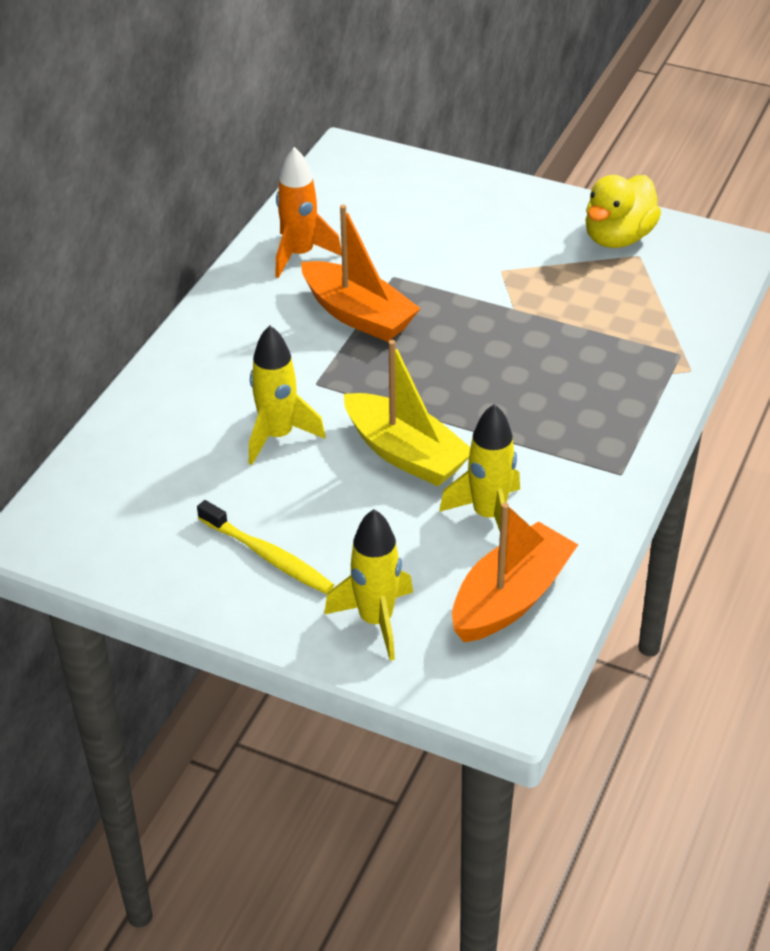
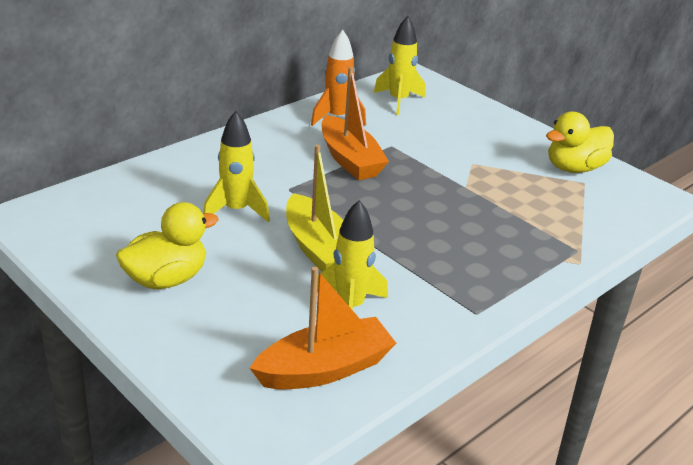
camera: 20 degrees right, 10 degrees down
(268, 556) = (166, 279): yellow toothbrush -> yellow duck
(376, 620) = (208, 348): yellow rocket -> yellow rocket (398, 101)

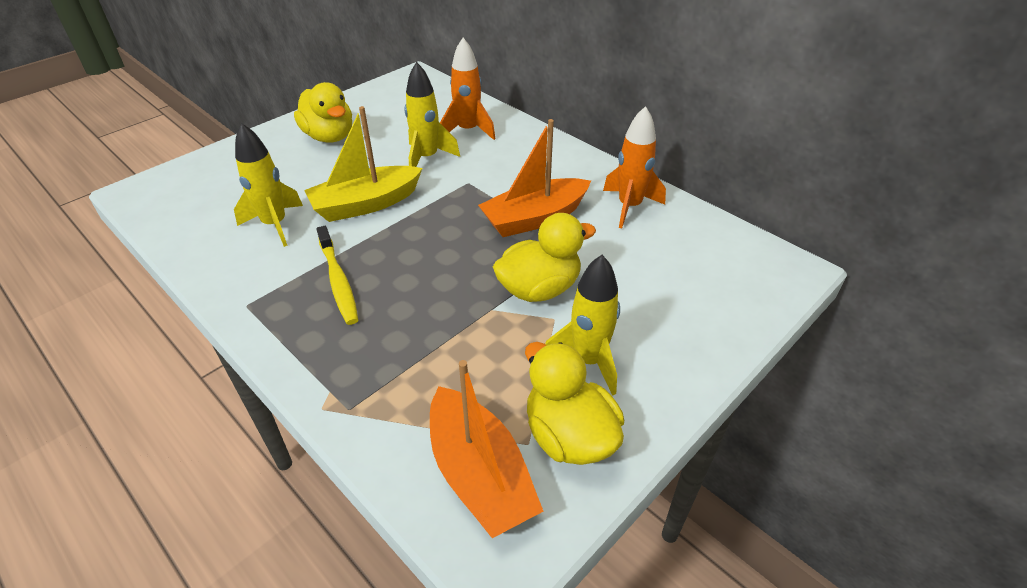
camera: 90 degrees right, 10 degrees up
(185, 184) = (468, 131): none -> orange rocket
(325, 369) = (199, 214): orange boat -> orange boat (479, 474)
(398, 101) = (701, 254): yellow rocket -> yellow rocket (588, 361)
(438, 261) = (338, 281): none -> yellow toothbrush
(440, 166) = (539, 288): none -> yellow duck

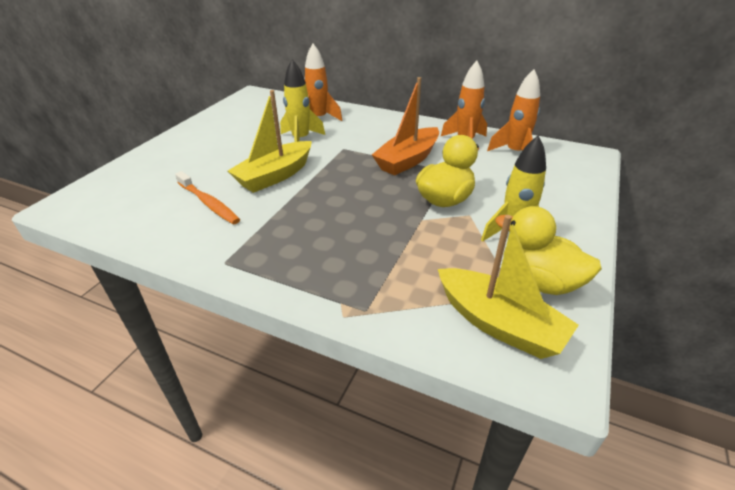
camera: 20 degrees left, 5 degrees down
(275, 225) = (209, 203): yellow rocket -> orange toothbrush
(329, 136) = (212, 140): yellow duck -> none
(338, 281) = (291, 228): yellow toothbrush -> none
(479, 474) = (498, 324): orange boat -> yellow boat
(685, 240) = (515, 153): none -> orange rocket

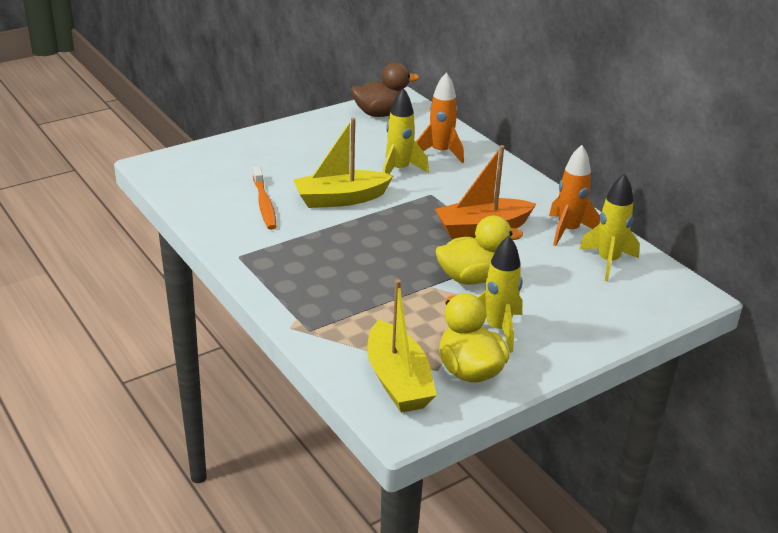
camera: 30 degrees right, 5 degrees down
(247, 106) = (381, 114): none -> brown duck
(515, 153) = (608, 262): orange rocket -> yellow rocket

